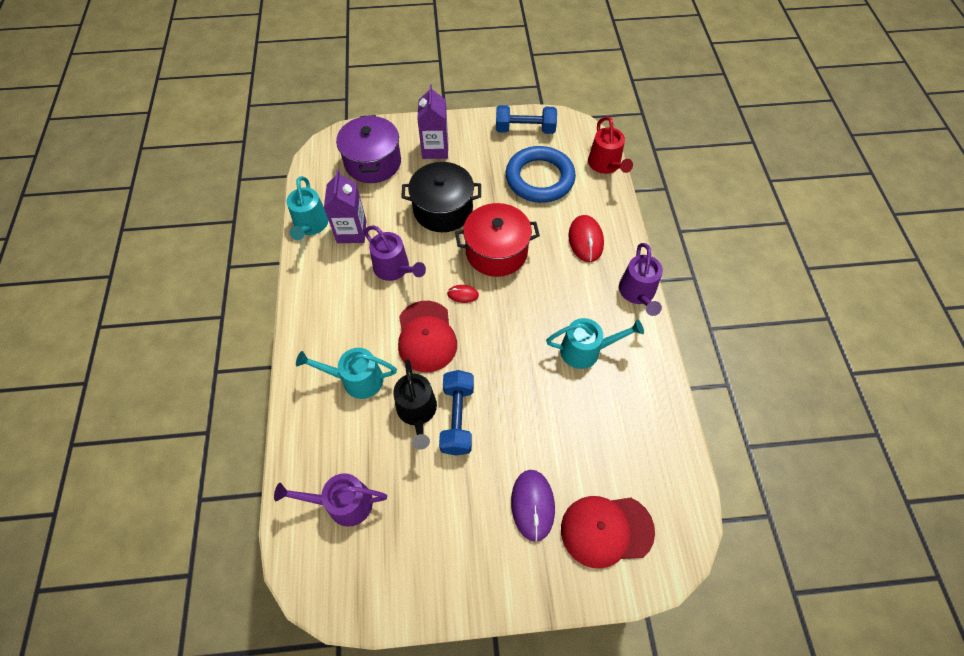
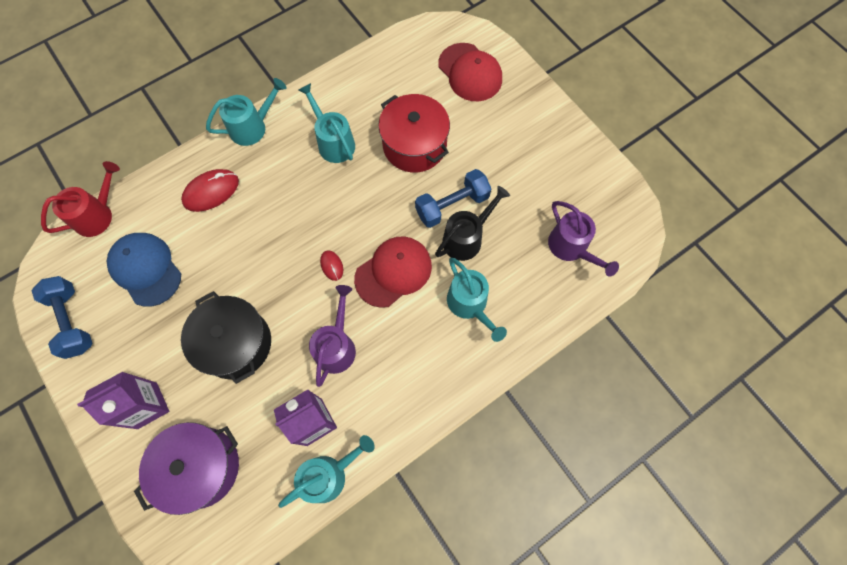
camera: 120 degrees left, 10 degrees up
(496, 252) = (265, 262): red pot -> red pot (414, 145)
(532, 505) = (483, 122): purple mouse -> none
(539, 178) = (146, 269): blue ring -> blue cap
(637, 293) = (253, 127): purple watering can -> turquoise watering can

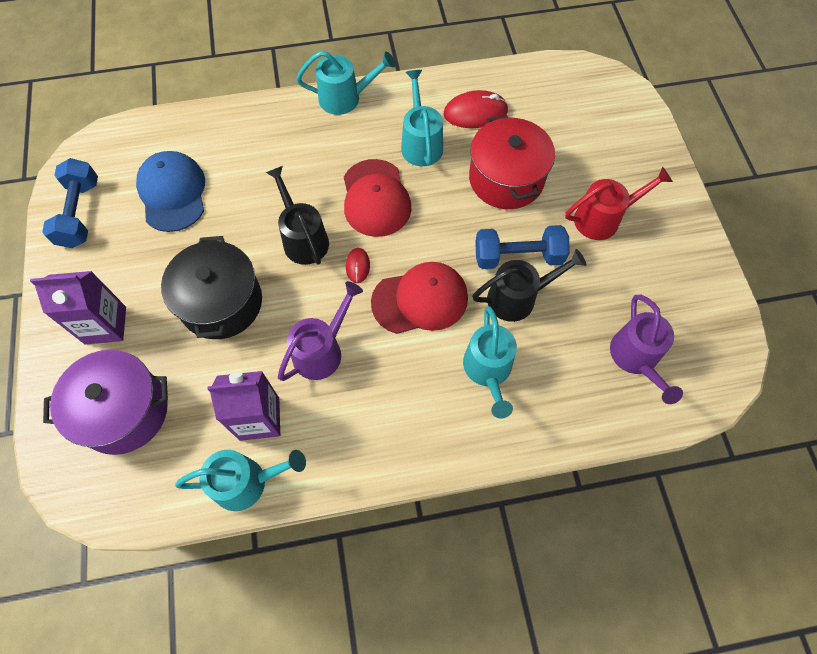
camera: 25 degrees right, 5 degrees down
(98, 214) = (156, 124): red watering can -> red watering can (603, 218)
(211, 191) = (273, 144): red mouse -> red mouse (475, 112)
(276, 261) = (303, 238): none -> black watering can
(470, 72) = (603, 127): red cap -> red cap (375, 198)

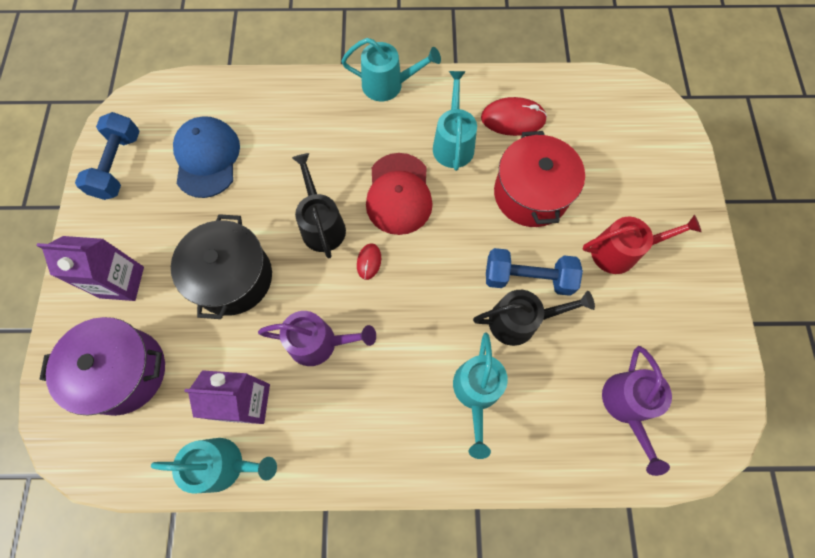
camera: 10 degrees right, 5 degrees up
(322, 350) = (319, 343): purple watering can -> purple watering can turned 45 degrees clockwise
(420, 300) = (423, 307): red cap -> none

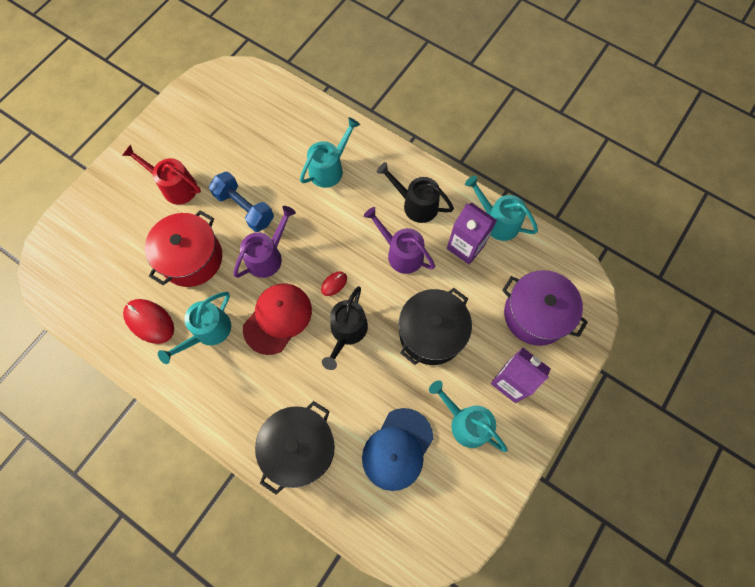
camera: 145 degrees left, 0 degrees up
(118, 165) = (472, 493): blue dumbbell -> none
(296, 109) = (300, 448): none -> black pot
(388, 85) = (212, 419): turquoise watering can -> turquoise watering can (465, 422)
(520, 321) = (272, 188): black watering can -> black watering can (415, 204)
(627, 406) = (256, 112): purple watering can -> purple watering can (268, 256)

